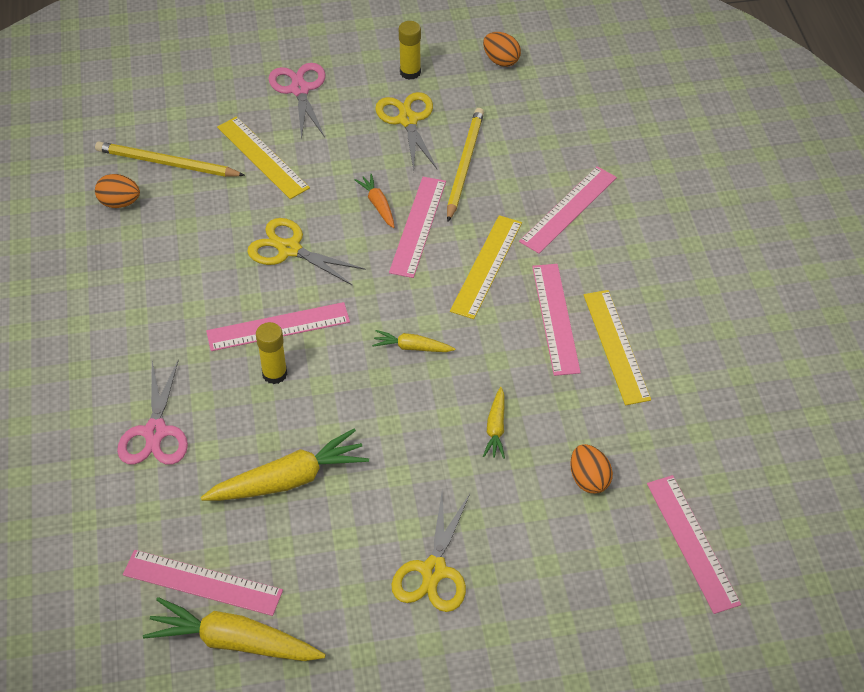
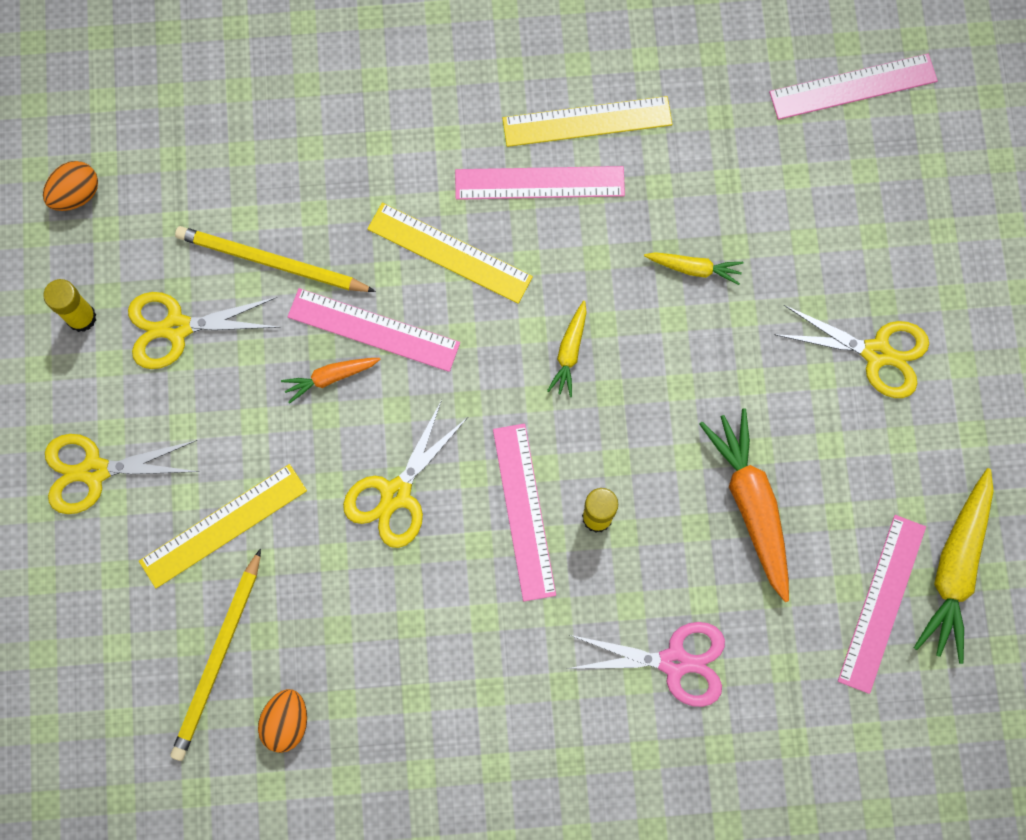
camera: 85 degrees left, 25 degrees up
(289, 479) = (751, 504): yellow carrot -> orange carrot
(300, 89) = (94, 471): pink scissors -> yellow scissors
(568, 209) = (365, 144): pink ruler -> none
(589, 479) = (769, 178): orange egg -> none

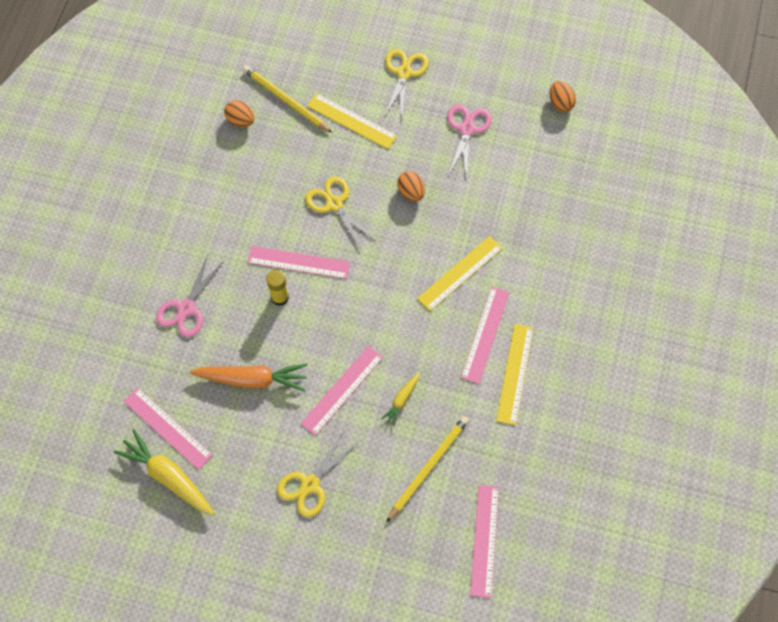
camera: 110 degrees right, 10 degrees down
(81, 317) = (489, 88): yellow glue stick -> none
(177, 328) = (467, 129): yellow scissors -> pink scissors
(223, 525) = (352, 121): yellow ruler -> yellow ruler turned 45 degrees counterclockwise
(271, 262) = (487, 183): yellow pencil -> yellow pencil (428, 467)
(330, 377) = (411, 192): orange carrot -> orange egg
(373, 330) = (429, 221): pink ruler -> pink ruler (342, 390)
(569, 352) = (378, 315): yellow carrot -> none

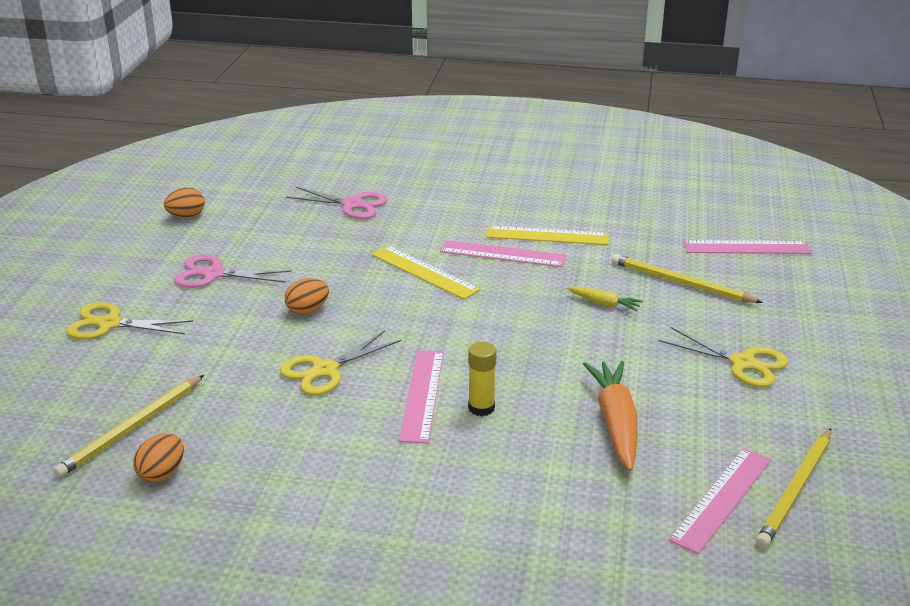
camera: 95 degrees left, 35 degrees down
(168, 476) = (795, 490): yellow carrot -> yellow pencil
(186, 308) = (517, 500): pink scissors -> pink scissors (352, 205)
(342, 390) = (605, 347): pink ruler -> none
(352, 121) = (184, 363): yellow ruler -> none

